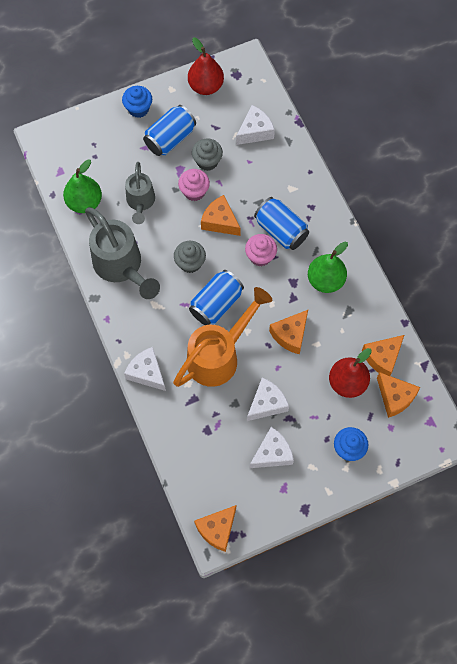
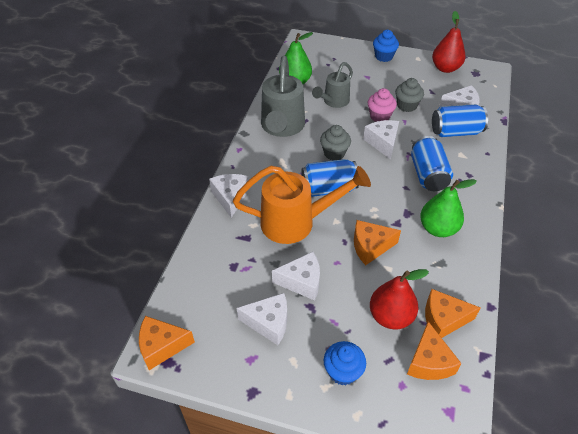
camera: 40 degrees right, 20 degrees down
(170, 138) = (391, 81): blue can -> blue can (455, 132)
(220, 221) = (382, 143): orange cheese -> white cheese
(260, 256) = (394, 181): pink cupcake -> none

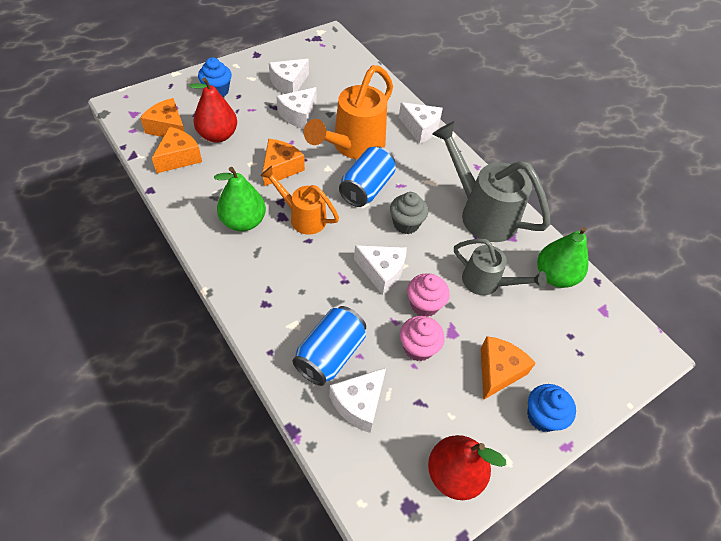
camera: 125 degrees right, 5 degrees up
(162, 346) = (329, 40): orange cheese -> orange cheese (498, 371)
(333, 102) = (487, 283): grey watering can -> grey watering can turned 135 degrees clockwise
(394, 203) = (302, 217): none -> orange watering can
(406, 106) = (418, 348): grey cupcake -> pink cupcake
(428, 175) = (303, 270): blue can -> none

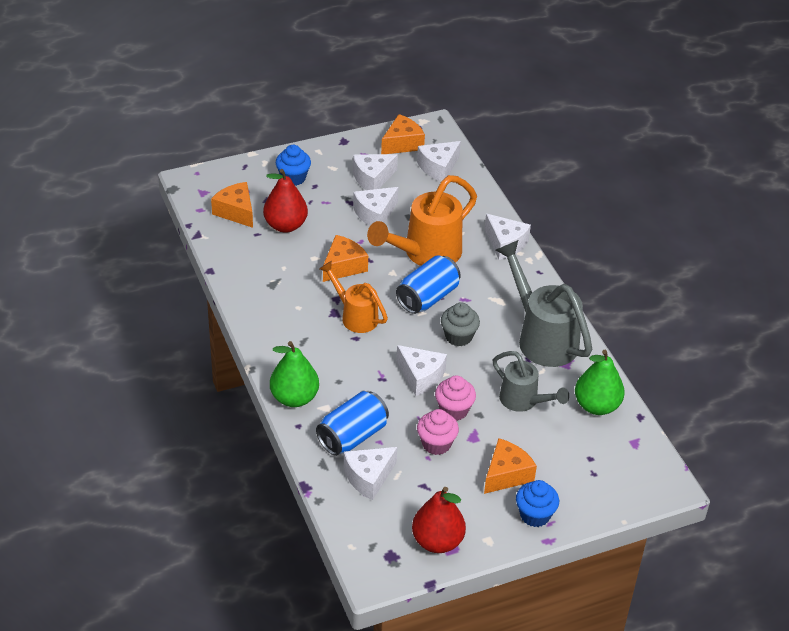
camera: 15 degrees right, 10 degrees down
(179, 157) = (242, 243): orange cheese -> orange cheese (402, 144)
(243, 222) = (295, 312): green pear -> green pear (294, 398)
(344, 68) = (438, 167): none -> white cheese

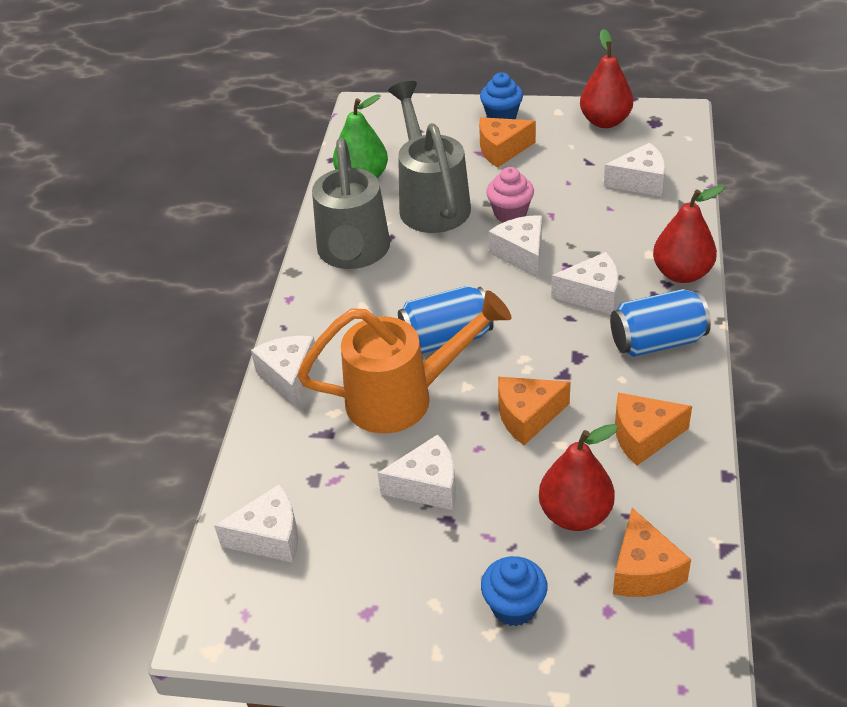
camera: 145 degrees left, 0 degrees up
(294, 398) = (682, 273): green pear -> red pear
(352, 436) = (636, 220): blue can -> blue can (657, 341)
(355, 316) = (554, 344): orange watering can -> none
(372, 178) = (386, 554): white cheese -> white cheese (592, 294)
(402, 144) = (286, 611): orange cheese -> orange cheese (643, 436)
(436, 444) = (551, 190): pink cupcake -> none
(458, 337) = (446, 282): grey cupcake -> none
(524, 401) = (431, 201): grey watering can -> grey watering can, size x1.64

